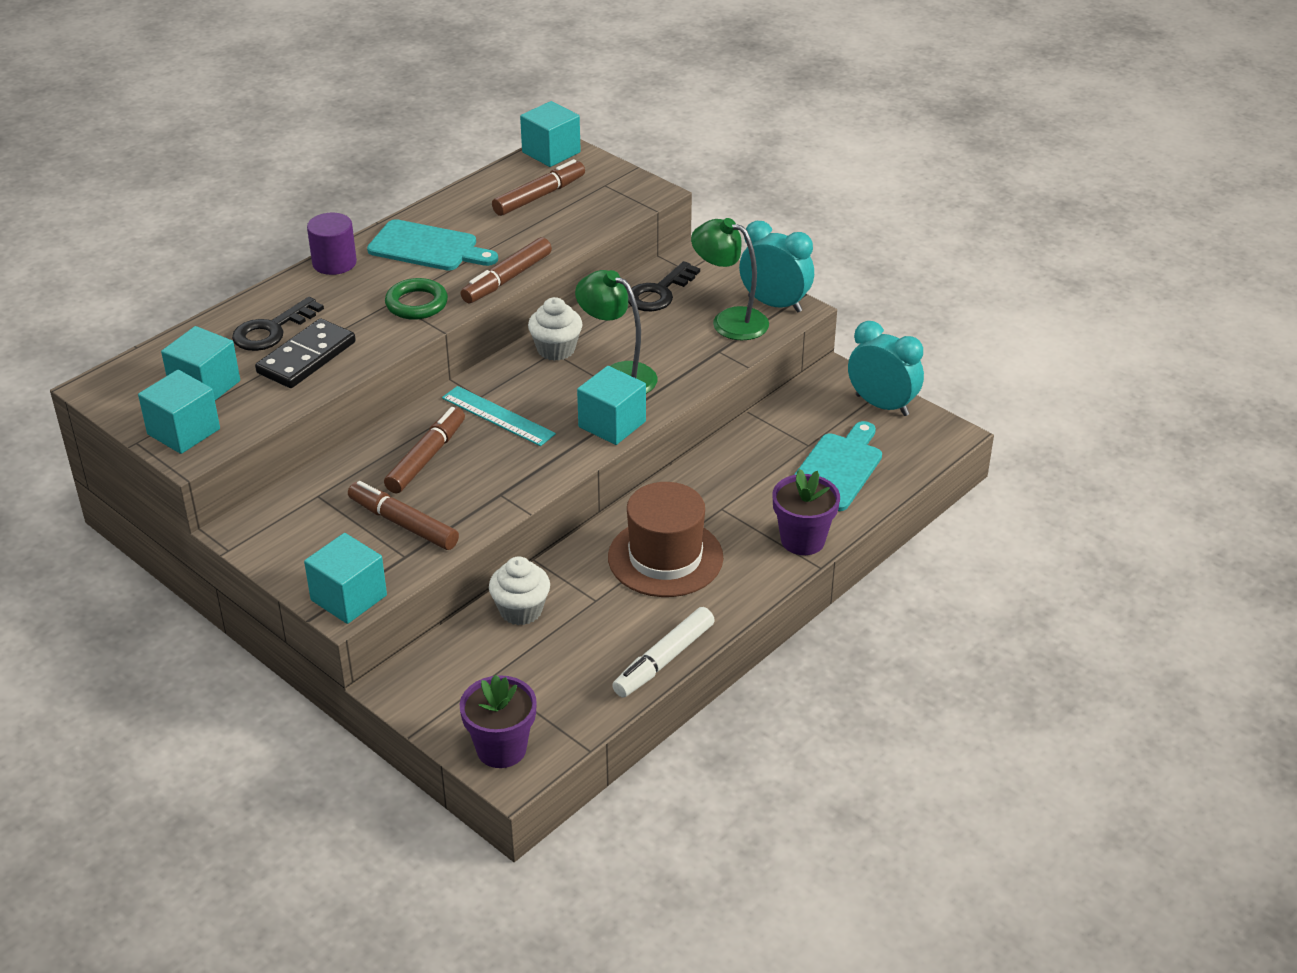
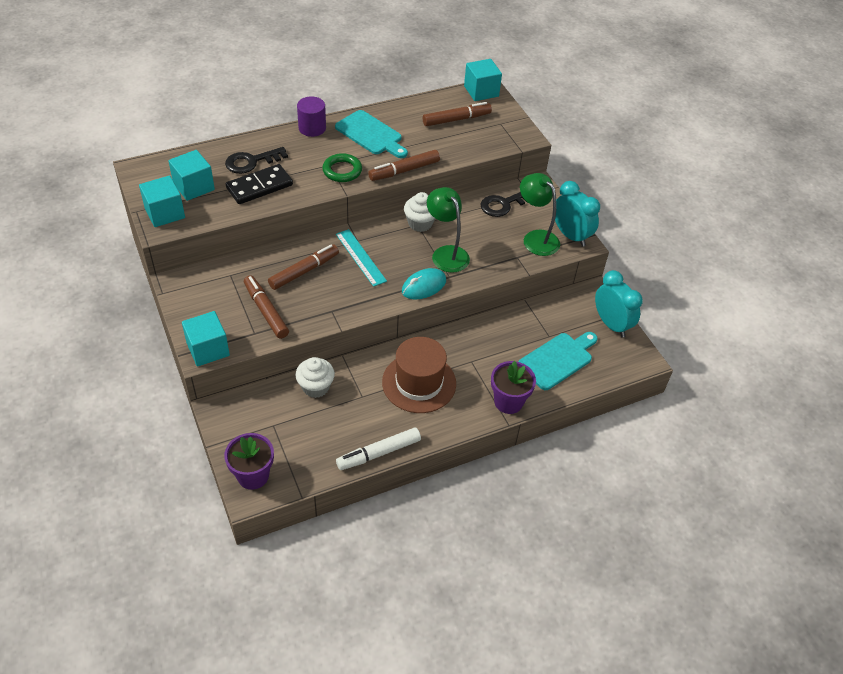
camera: 20 degrees right, 10 degrees up
(612, 424) = (423, 286): turquoise cube -> turquoise mouse

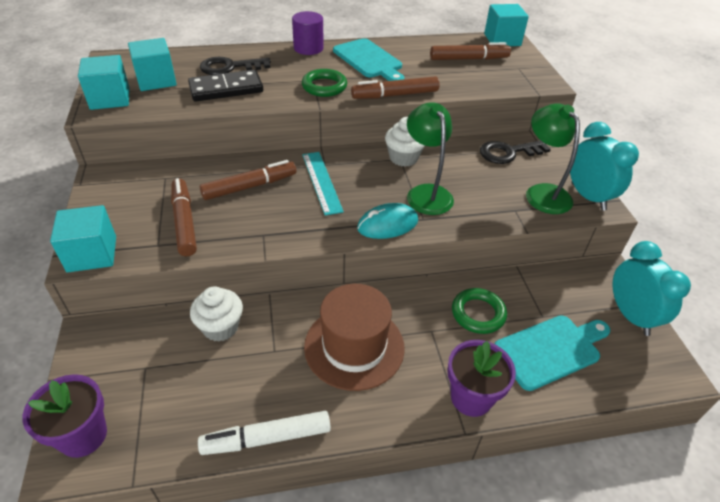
camera: 15 degrees right, 5 degrees down
(502, 342) = (478, 313): none -> green ring

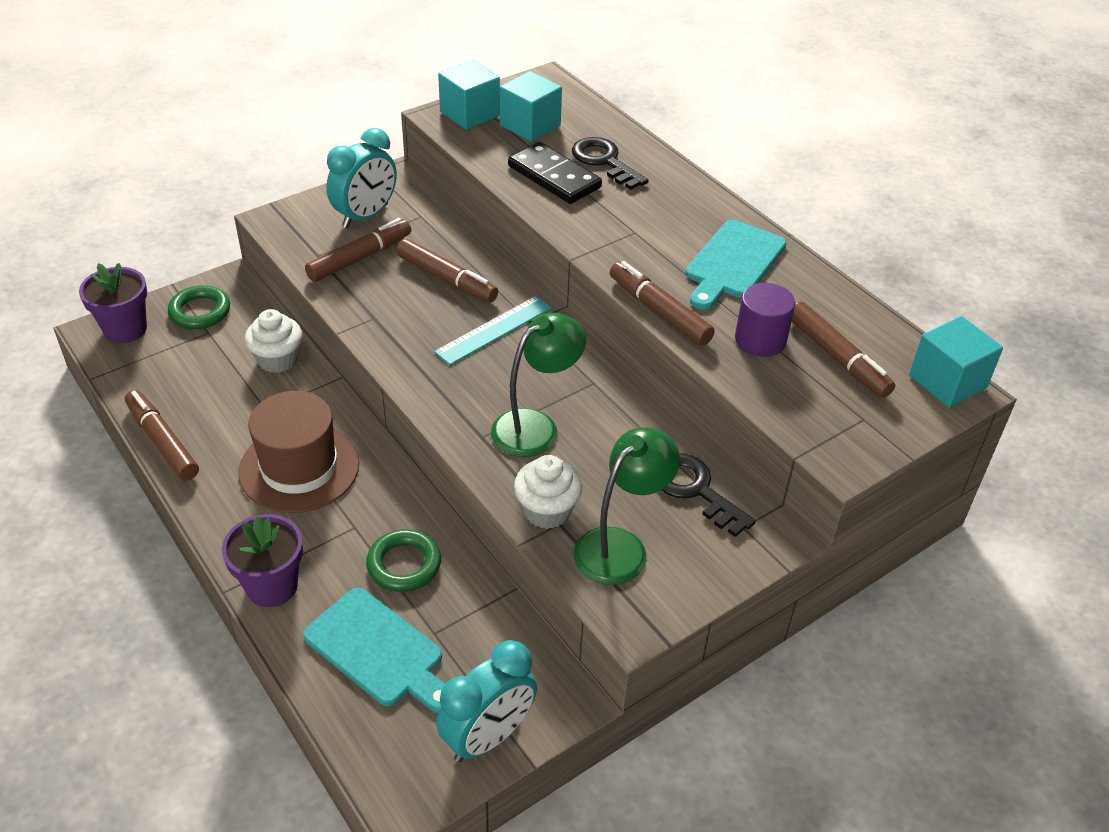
camera: 65 degrees right, 0 degrees up
(92, 254) = (282, 223): turquoise cube -> none
(267, 438) = (162, 442): white marker -> brown marker
(308, 48) = (713, 202): purple cylinder -> purple cylinder (760, 340)
(324, 86) = (626, 246): green ring -> green ring (200, 312)
(387, 225) = (450, 408): turquoise mouse -> none
(403, 158) = (597, 385): white cupcake -> white cupcake (547, 511)
(588, 196) = (648, 602): turquoise clock -> turquoise clock (365, 216)

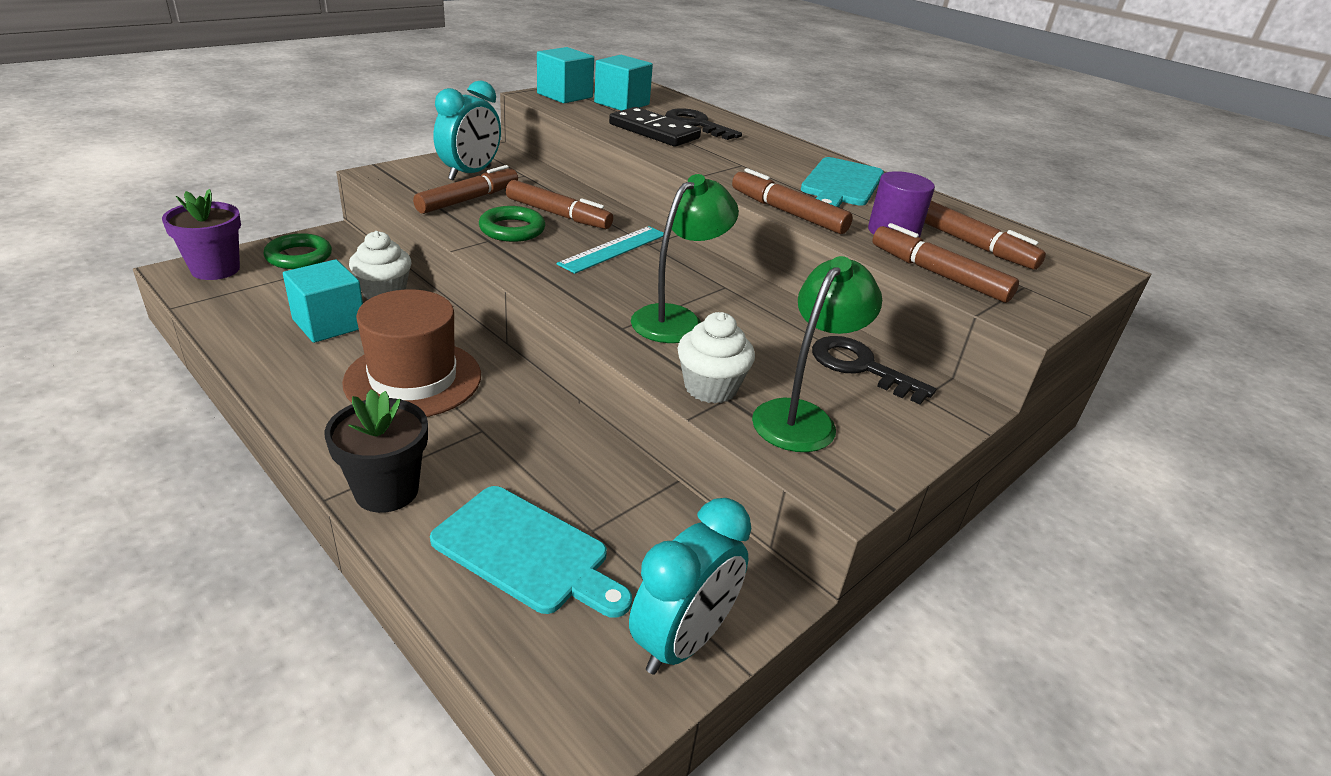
camera: 10 degrees left, 10 degrees down
(162, 442) = (252, 359): brown marker -> brown marker (938, 274)
(272, 586) = (386, 491): purple flower pot -> black flower pot
(404, 564) = (544, 463): green ring -> green ring (512, 229)
(947, 382) = (1082, 261): turquoise cube -> turquoise cube (329, 323)

